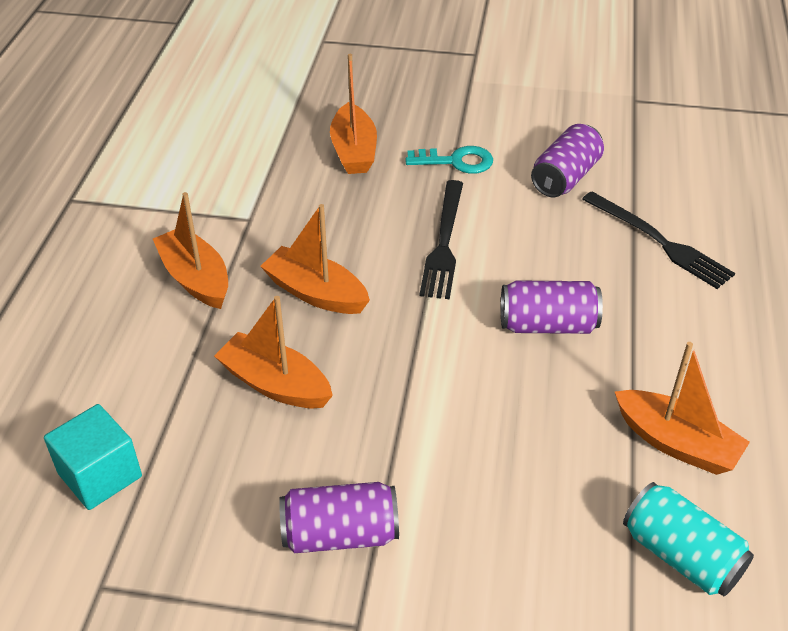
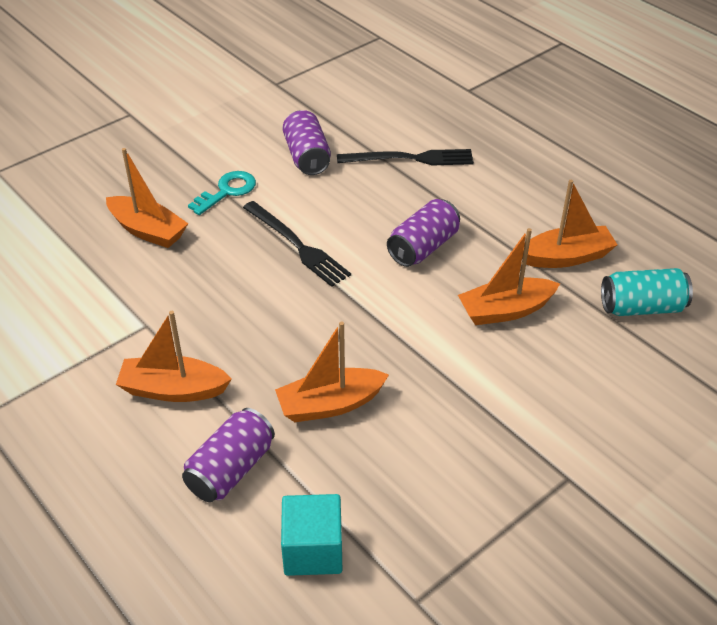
camera: 50 degrees left, 0 degrees up
(316, 293) = (268, 334): orange boat -> orange boat (505, 310)
(340, 534) = (492, 445): purple can -> purple can (231, 469)

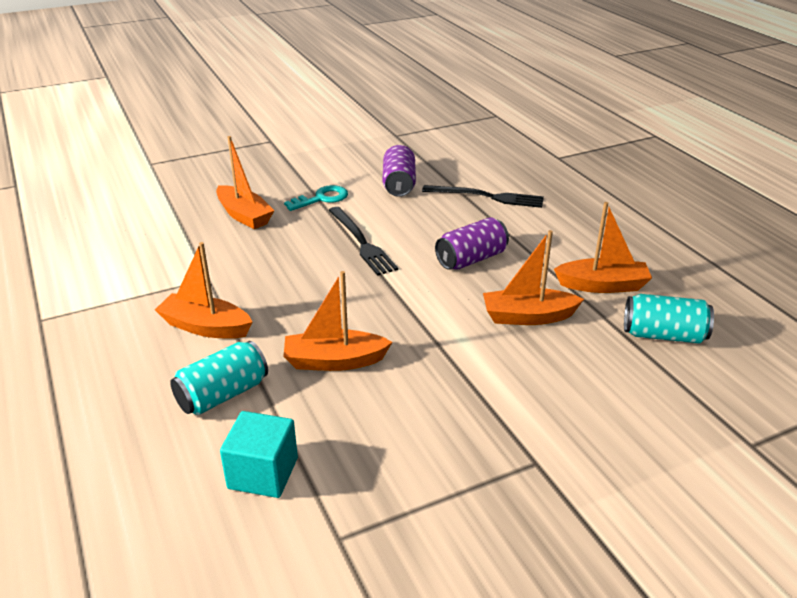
camera: 15 degrees right, 10 degrees down
(231, 469) = (222, 394): purple can -> turquoise can

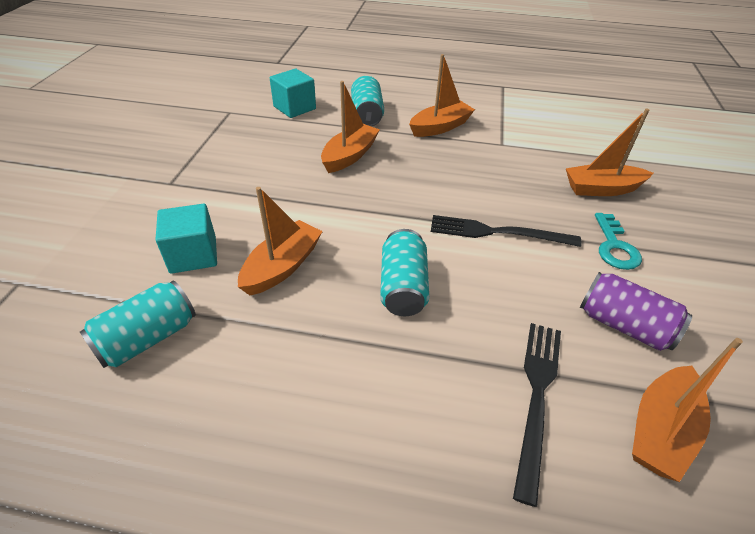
camera: 125 degrees right, 10 degrees up
(471, 259) = (403, 287): purple can -> turquoise can
(487, 197) = (536, 396): black fork -> black fork turned 150 degrees clockwise
(584, 369) = (193, 255): none -> turquoise cube
(602, 285) = (256, 357): orange boat -> orange boat (660, 430)

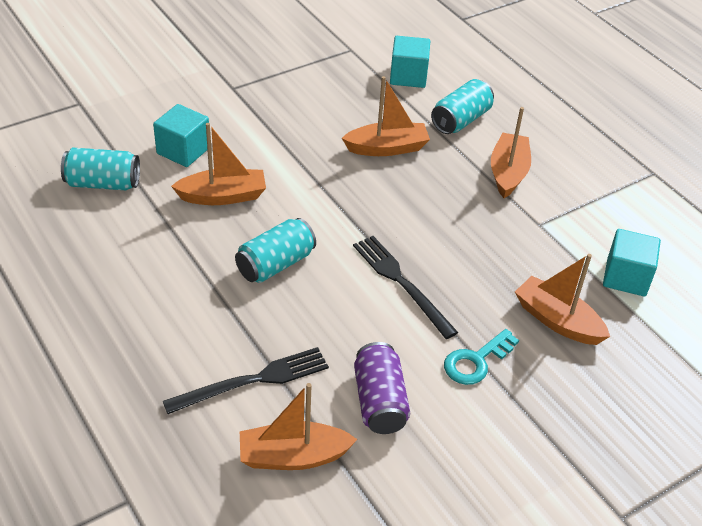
camera: 45 degrees right, 0 degrees up
(440, 127) = (508, 173): orange boat -> orange boat turned 90 degrees counterclockwise
(584, 143) = (626, 277): none -> turquoise cube

